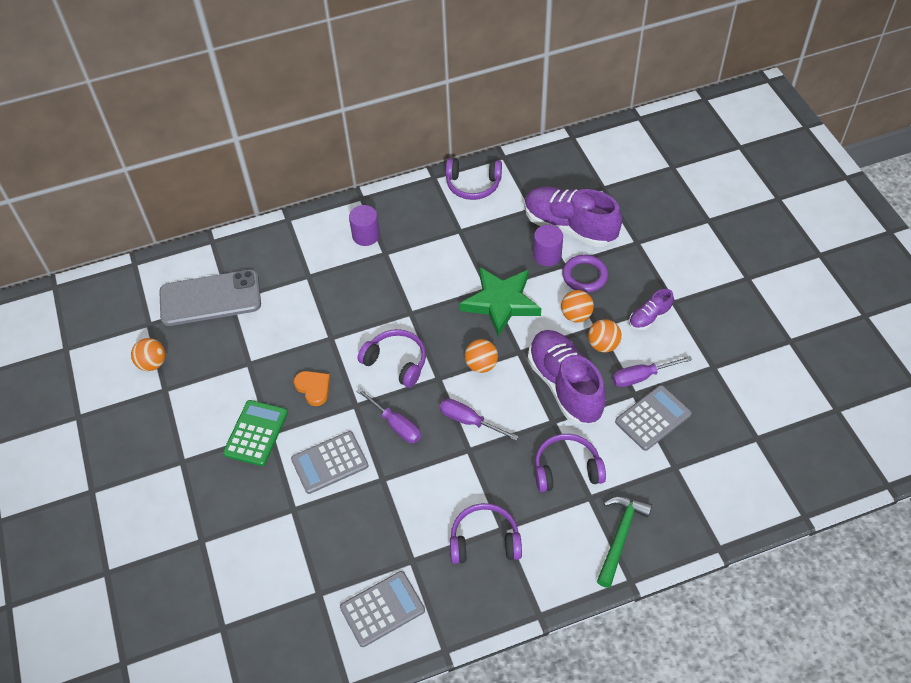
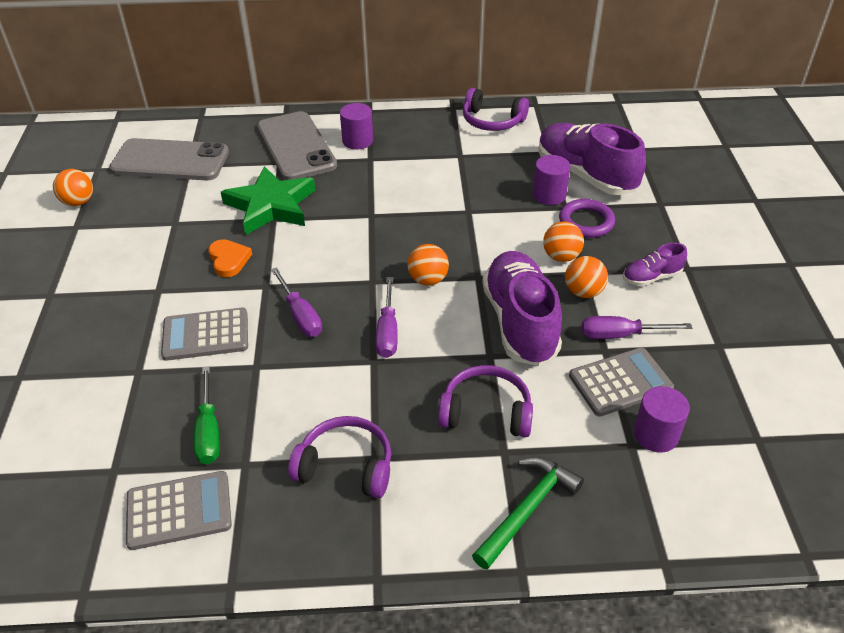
camera: 15 degrees right, 10 degrees down
(256, 433) = (143, 287): green calculator -> none
(315, 255) = (296, 146): none -> grey phone
(373, 542) = (209, 431): none -> green screwdriver
(396, 362) = (332, 256): purple headphones -> none
(469, 421) = (387, 332): purple screwdriver -> purple screwdriver turned 135 degrees counterclockwise
(501, 303) = (477, 227): green star -> green star (271, 206)
(688, 454) = (656, 434): none -> purple cylinder

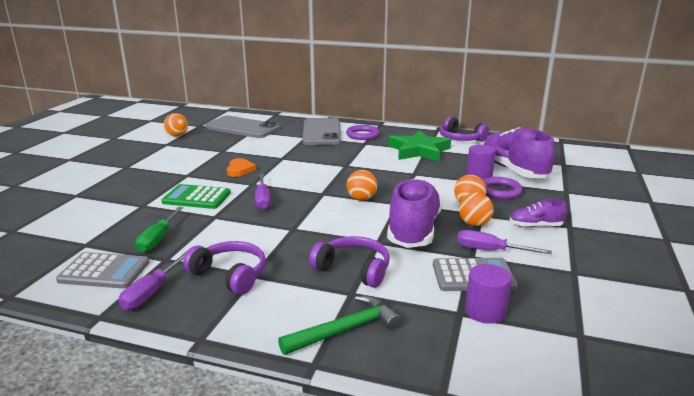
camera: 20 degrees right, 20 degrees down
(205, 335) = (196, 198): grey calculator -> green calculator
(271, 206) = (285, 152): green star -> green star (418, 151)
(357, 141) = (362, 135): purple cylinder -> purple ring
(387, 332) = (314, 217): purple screwdriver -> purple screwdriver (151, 292)

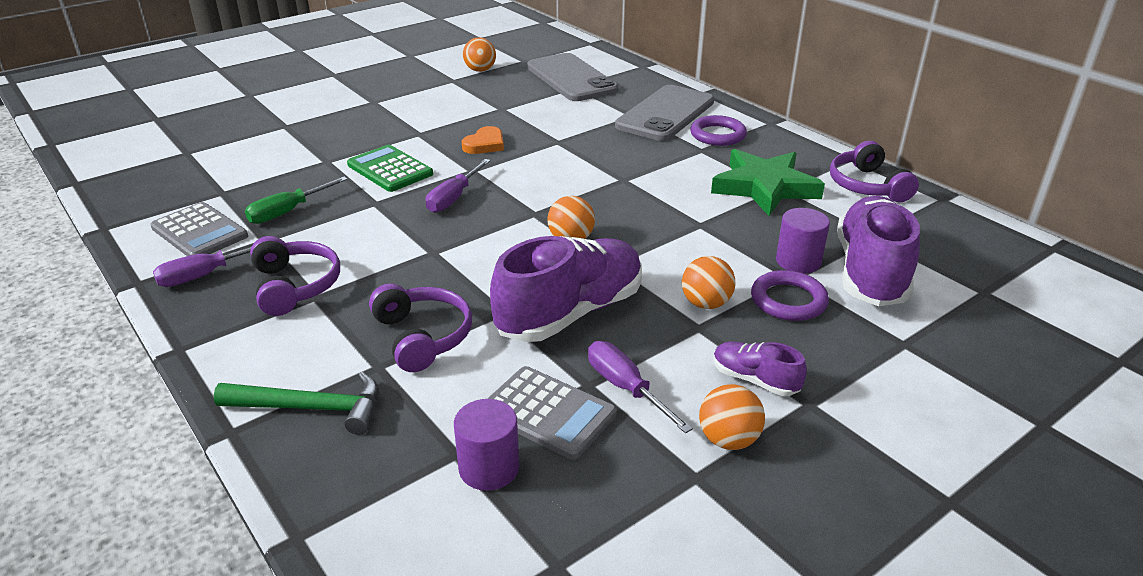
camera: 35 degrees right, 10 degrees up
(474, 224) = (666, 338): orange ball -> orange ball (728, 440)

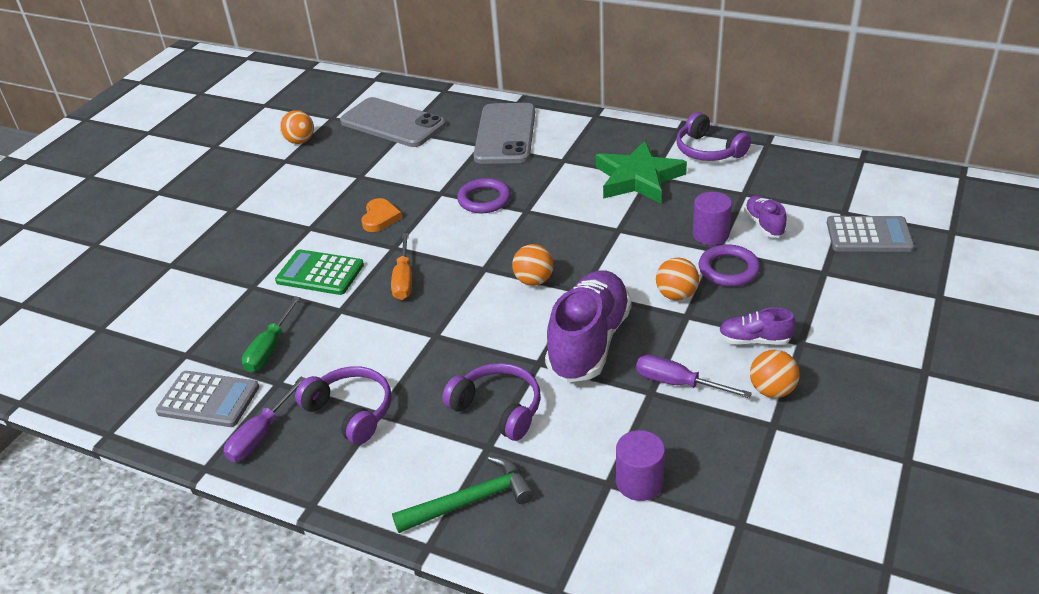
camera: 25 degrees left, 5 degrees up
(454, 198) = (404, 279): purple screwdriver -> orange screwdriver
(548, 413) = (642, 425): grey calculator -> grey calculator (869, 235)
(717, 135) = (564, 141): purple ring -> purple ring (484, 199)
(870, 272) = (764, 225): purple shoe -> purple shoe, size x0.48

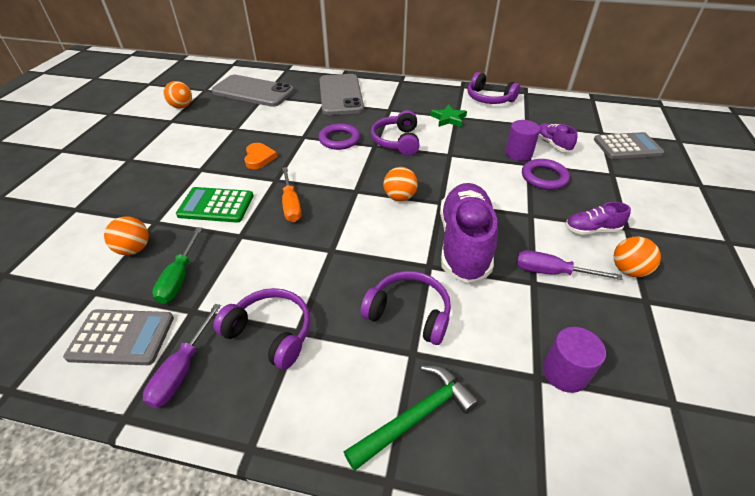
camera: 15 degrees left, 5 degrees up
(557, 206) = (397, 141): none -> purple headphones
(638, 178) = (448, 119): green star -> green star, size x0.54
(676, 295) = (515, 199): orange ball -> orange ball (134, 249)

